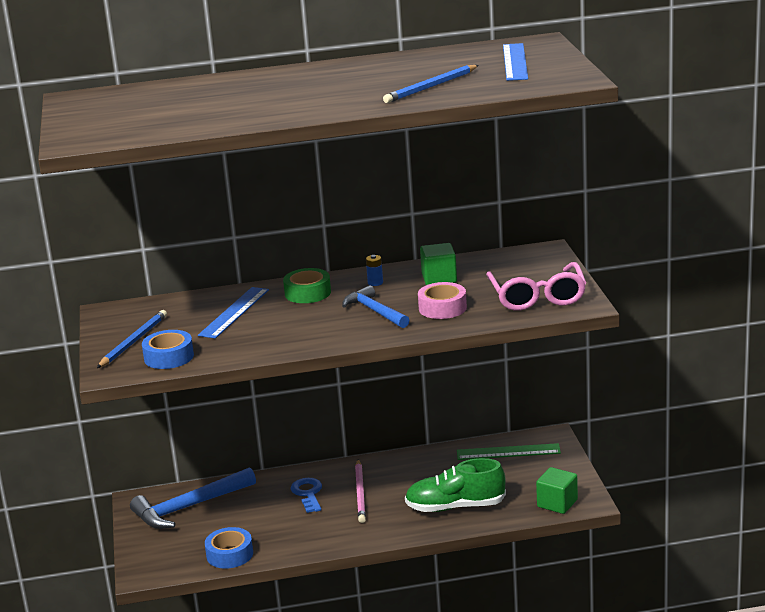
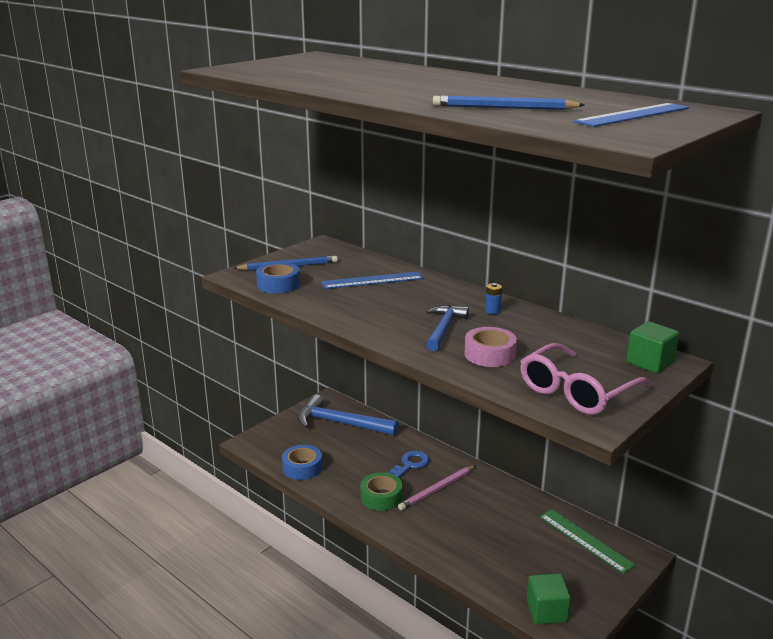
camera: 50 degrees right, 0 degrees up
(308, 293) = (438, 293): green tape -> green tape (381, 497)
(439, 278) = (540, 333): green cube -> green cube (650, 362)
(455, 507) = (473, 549): green shoe -> none

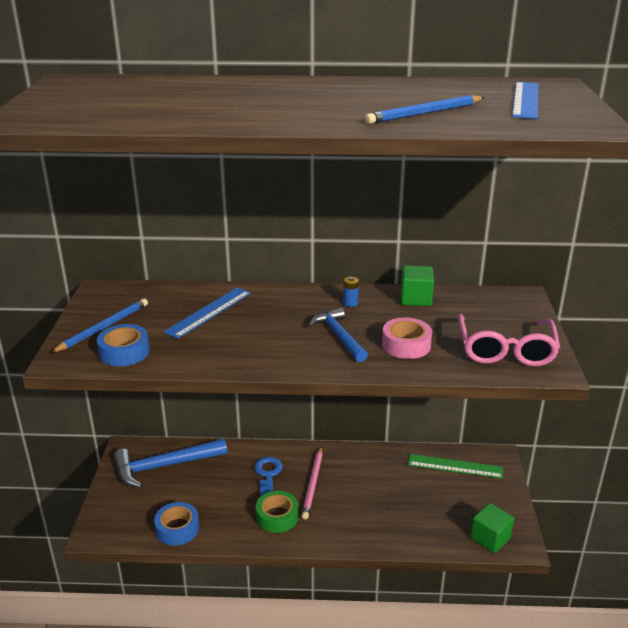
camera: 40 degrees left, 5 degrees up
(650, 362) = (512, 303): green cube -> green cube (415, 299)

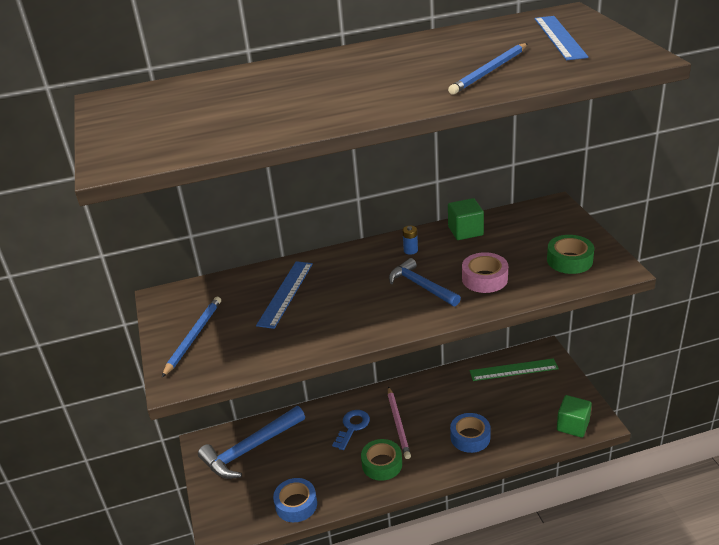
camera: 15 degrees left, 5 degrees up
(124, 352) = (232, 356): blue tape -> blue tape (470, 437)
(268, 474) = (352, 427): blue key -> blue key turned 45 degrees clockwise
(505, 349) = (569, 260): pink glasses -> green tape

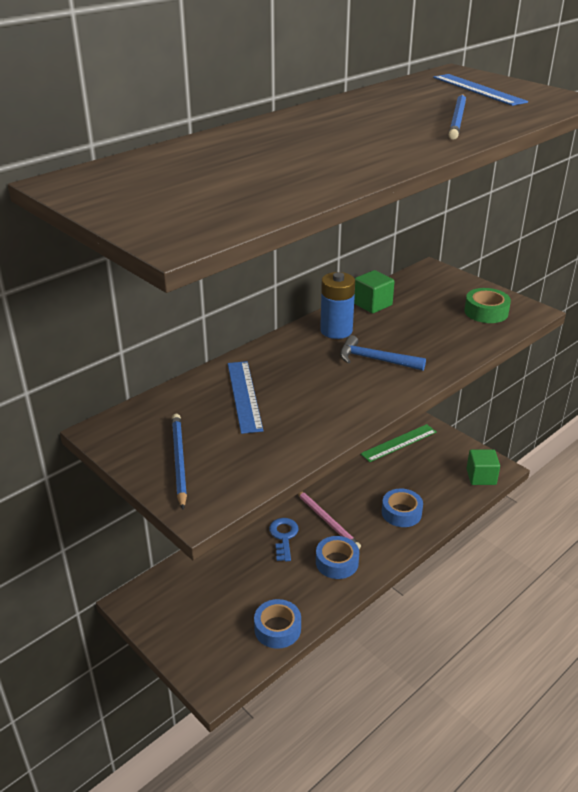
camera: 30 degrees left, 0 degrees up
(250, 449) = (190, 591): blue hammer -> none
(382, 464) = (337, 562): green tape -> blue tape
(410, 250) = (336, 331): blue battery -> blue battery, size x2.14
(484, 279) = (428, 341): pink tape -> none

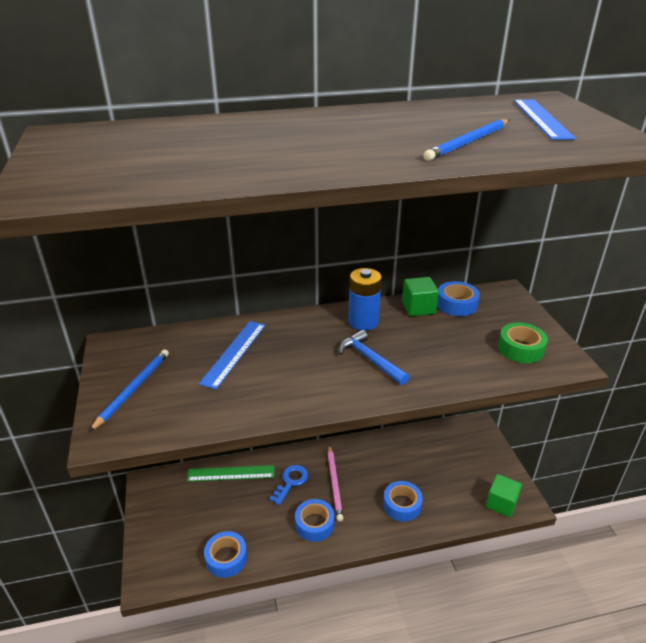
camera: 30 degrees right, 0 degrees up
(399, 443) = (447, 440): green ruler -> green ruler (231, 473)
(401, 292) = (456, 304): none -> blue tape

